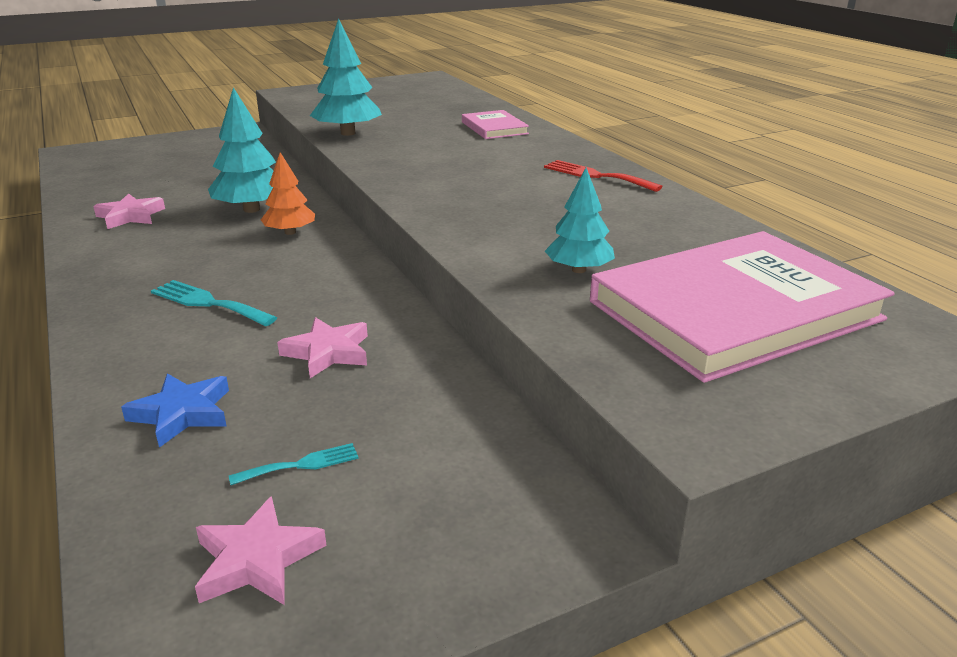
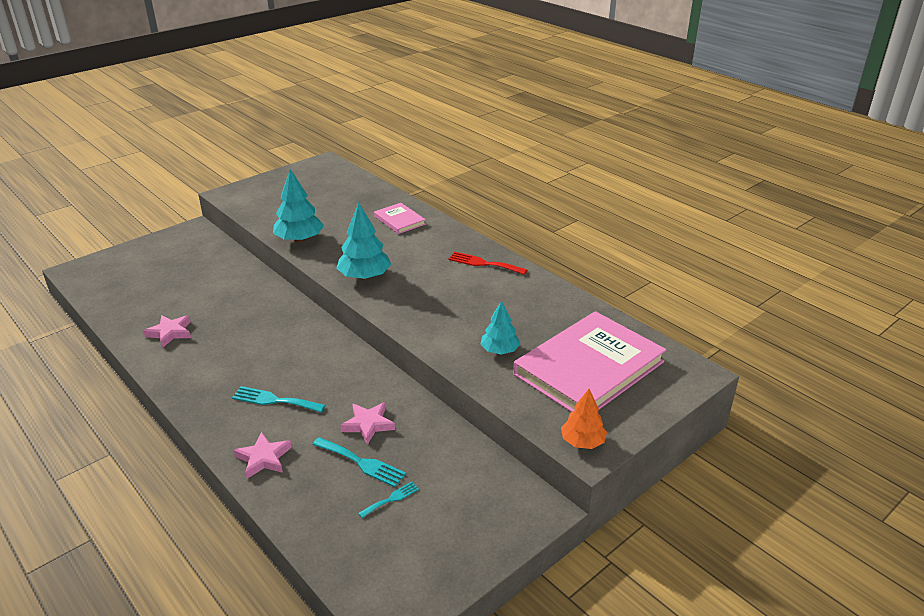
camera: 15 degrees left, 5 degrees up
(182, 413) = (308, 481): blue star -> none
(252, 209) = (253, 313): turquoise tree -> turquoise tree (364, 276)
(257, 560) = (397, 553): pink star -> pink star (264, 458)
(283, 402) = (361, 463): none -> turquoise fork
(290, 232) = (292, 331): orange tree -> orange tree (582, 442)

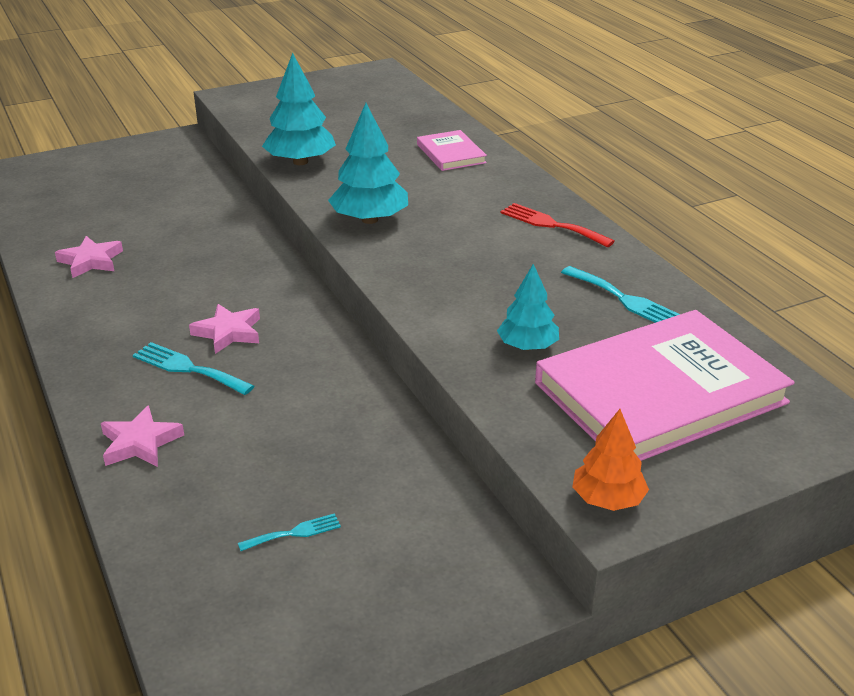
camera: 15 degrees right, 0 degrees up
(361, 463) = (272, 473): turquoise fork -> turquoise fork (624, 299)
(368, 424) = (304, 423): pink star -> pink star (228, 332)

